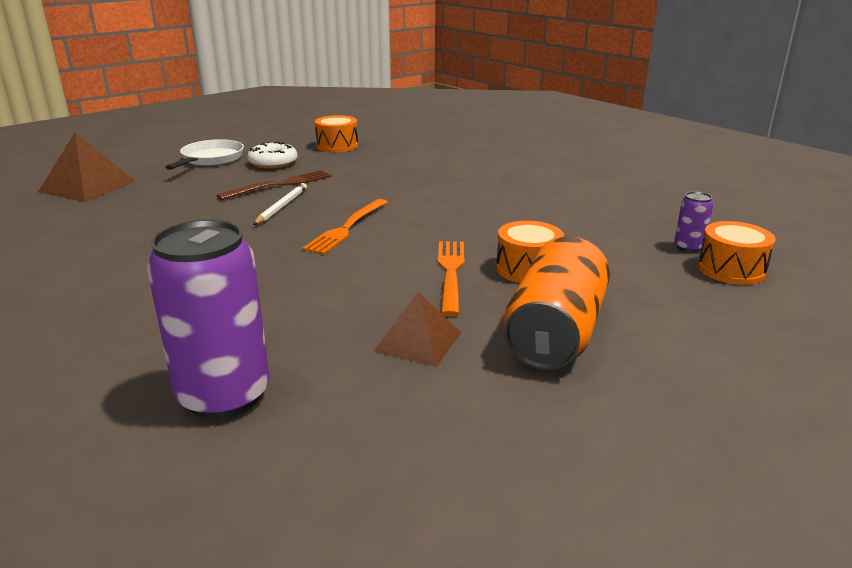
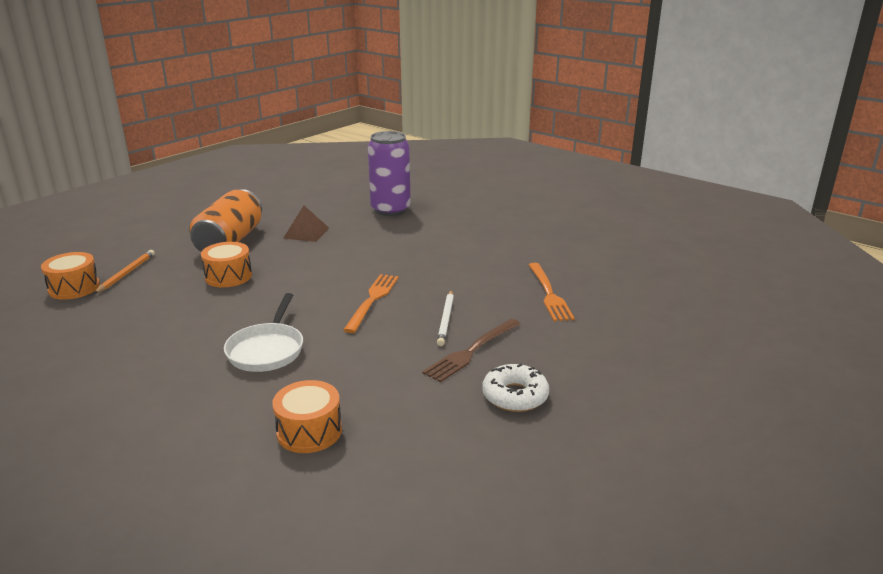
camera: 170 degrees right, 0 degrees up
(87, 186) = (671, 329): brown pyramid -> none
(210, 159) = (604, 395): white pan -> white pan (267, 350)
(337, 146) = (453, 458): orange drum -> orange drum (309, 431)
(451, 273) = (285, 269): orange fork -> orange fork (549, 294)
(680, 285) = (126, 273): none -> orange pencil
(688, 247) = (84, 305): purple can -> none

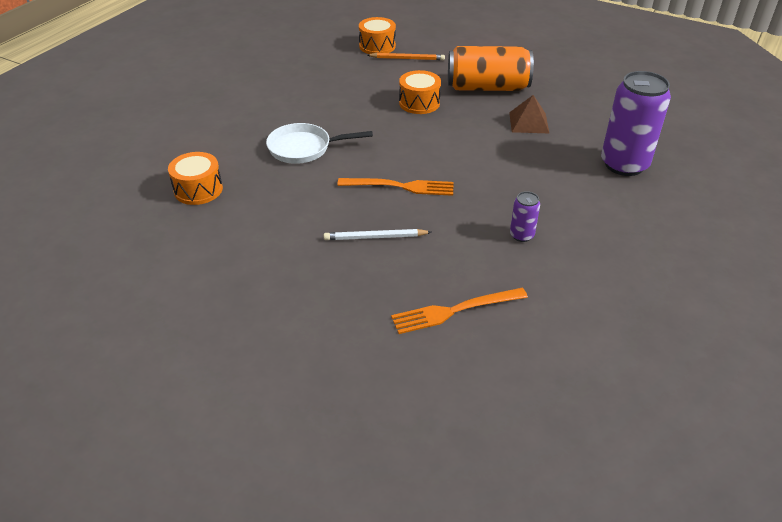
camera: 80 degrees right, 15 degrees up
(464, 257) = (521, 235): none -> purple can
(471, 351) = (318, 260): brown fork -> none
(515, 396) = (247, 294): white donut -> none

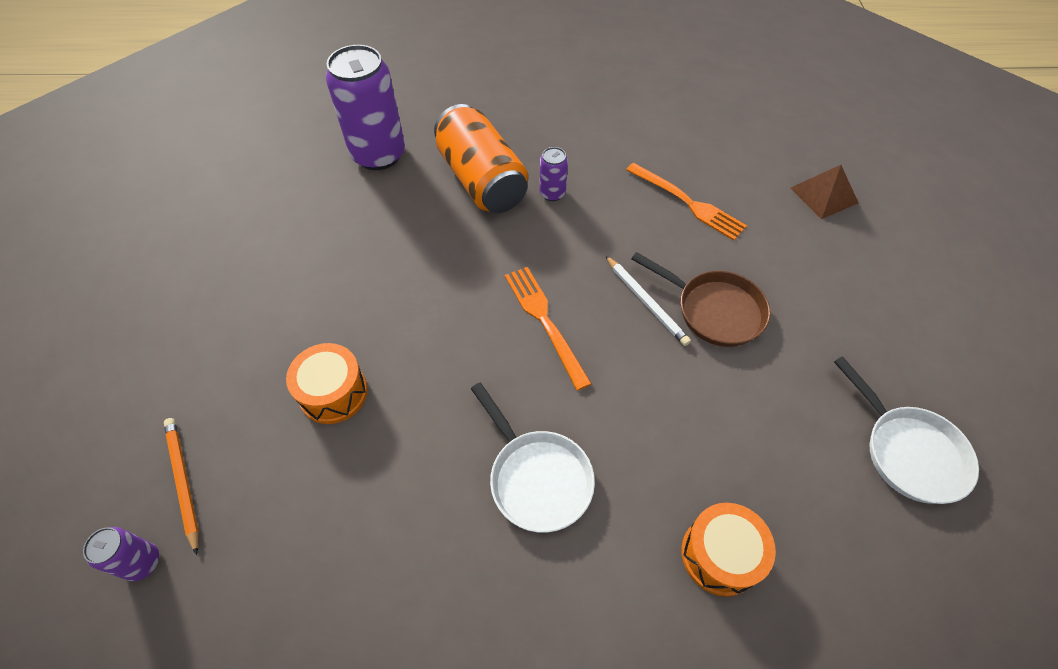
camera: 120 degrees left, 15 degrees up
(149, 300) = (908, 452): none -> white pan
(337, 268) = (714, 310): none -> brown pan
(377, 46) = (142, 562): orange drum -> purple can
(487, 87) = (249, 329): orange can -> orange can (482, 180)
(529, 122) = (328, 254): brown pyramid -> brown pyramid (823, 195)

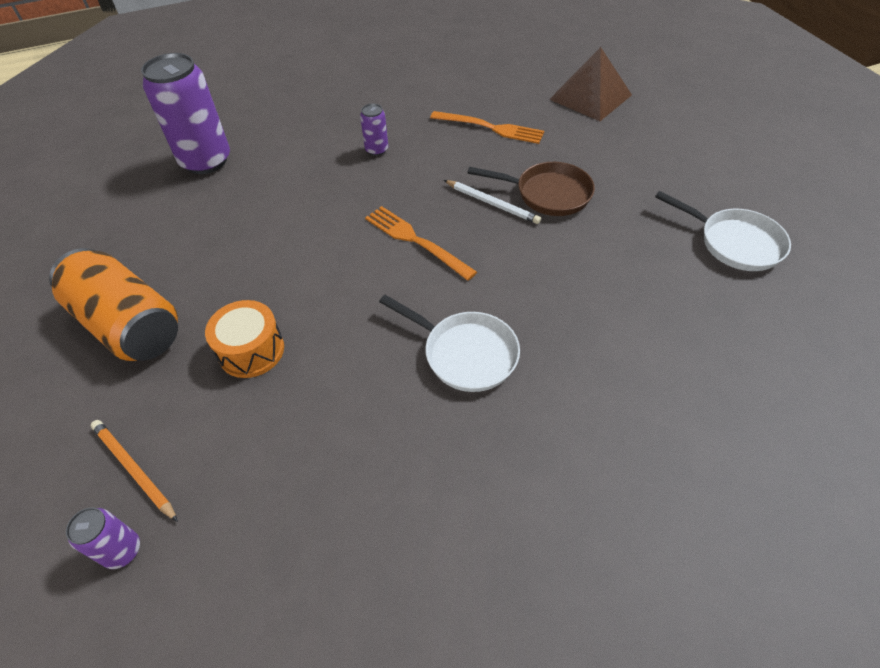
camera: 20 degrees left, 5 degrees down
(482, 180) = (310, 155): orange can -> orange can (129, 324)
(720, 555) = (637, 356): orange drum -> none
(823, 195) = (590, 97): brown pyramid -> brown pyramid, size x1.51

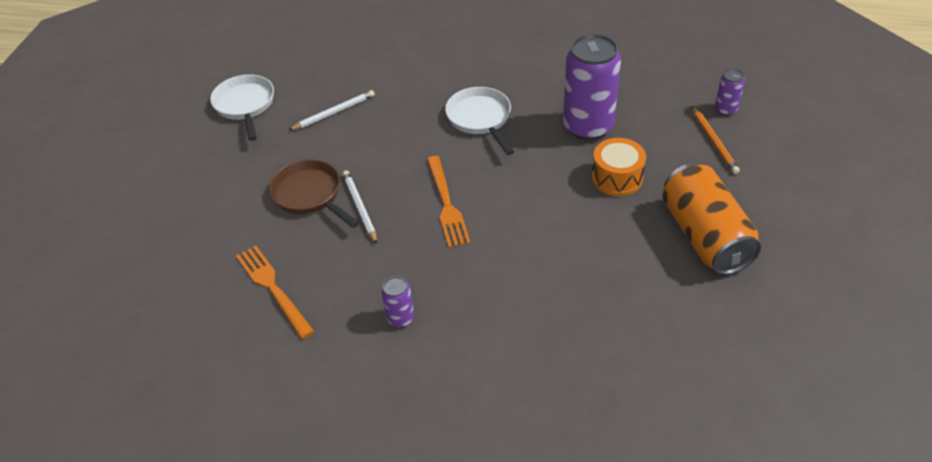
camera: 145 degrees left, 5 degrees down
(206, 161) = (584, 400): purple can -> purple can (588, 126)
(590, 97) = (142, 277): brown pyramid -> none
(635, 279) = (334, 112): none -> white pencil

